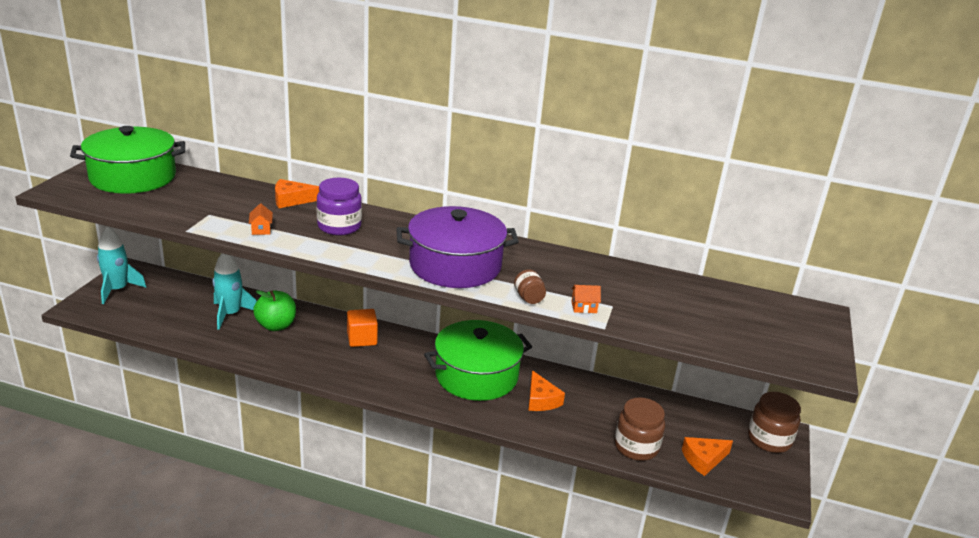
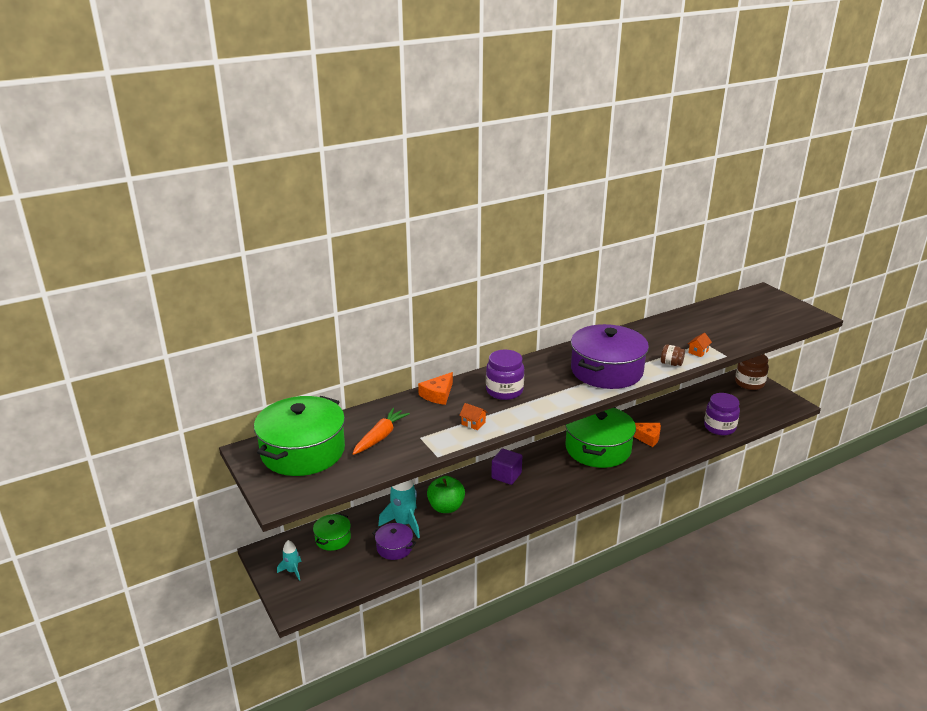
camera: 45 degrees left, 0 degrees up
(118, 290) = (292, 571): turquoise rocket -> turquoise rocket, size x0.55
(175, 290) = (333, 539): none -> green pot
(190, 198) = (380, 437): none -> orange carrot
(192, 323) = (394, 548): none -> purple pot
(362, 339) = (506, 475): orange cube -> purple cube
(636, 447) = (719, 427): brown jar -> purple jar
(703, 459) = (748, 412): orange cheese -> none

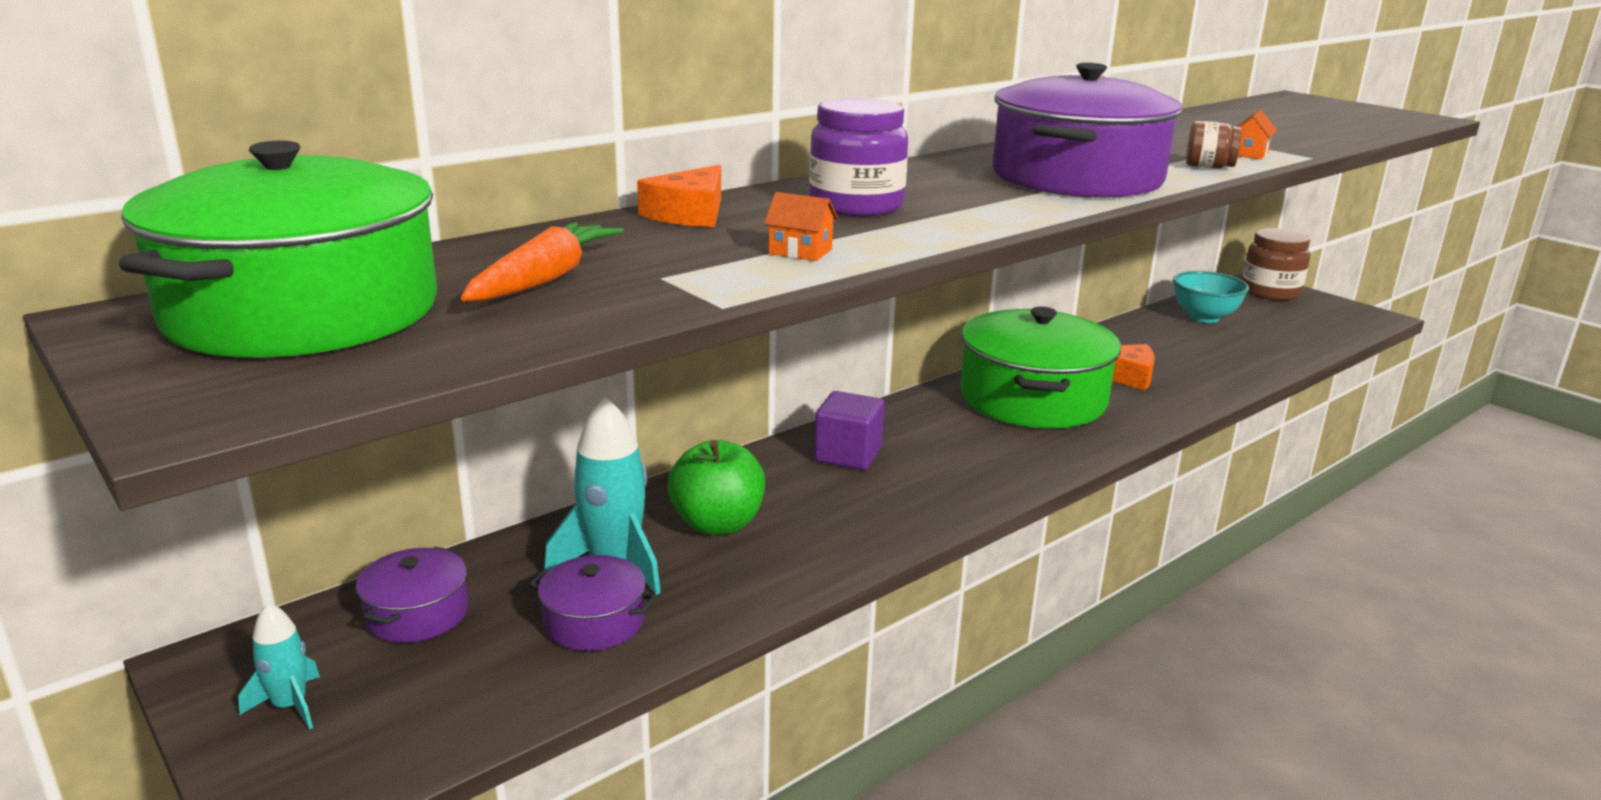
camera: 10 degrees left, 5 degrees down
(333, 539) = (417, 614): green pot -> purple pot
(705, 400) = (1204, 317): none -> turquoise bowl
(719, 427) = (1259, 354): purple jar -> none

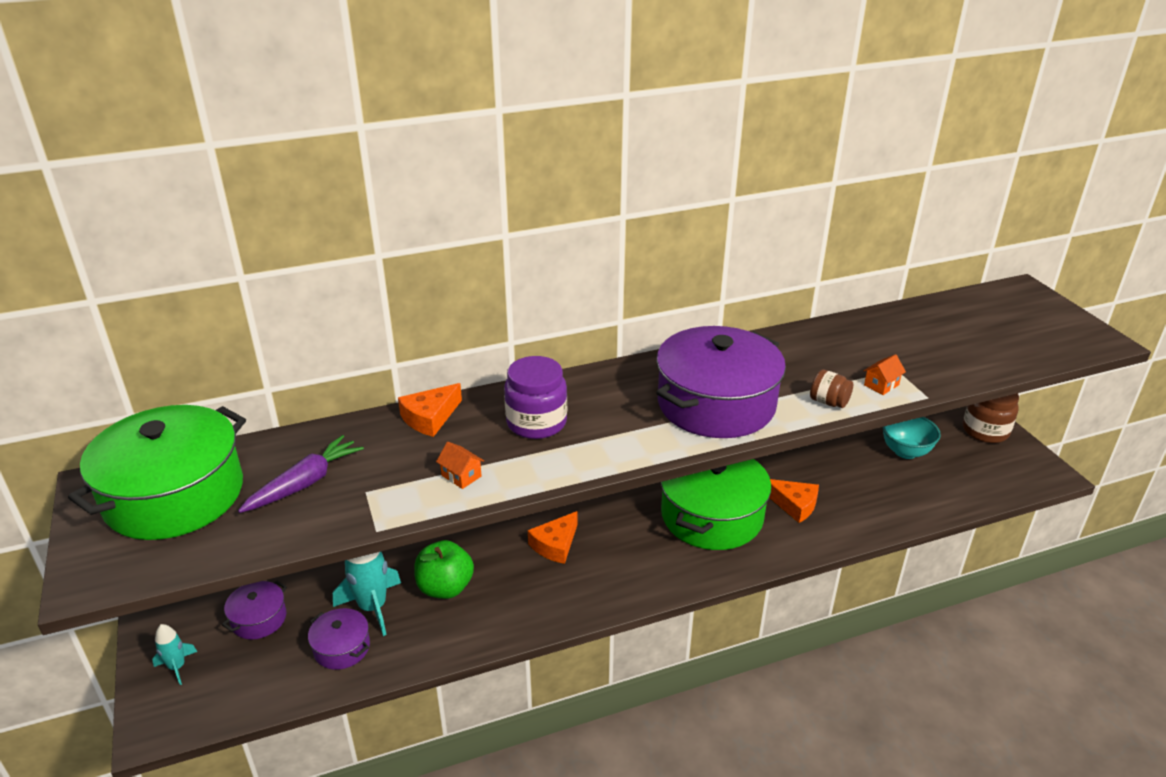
camera: 20 degrees right, 10 degrees up
(545, 279) = (305, 483): orange carrot -> purple carrot
(848, 455) = (555, 545): purple cube -> orange cheese

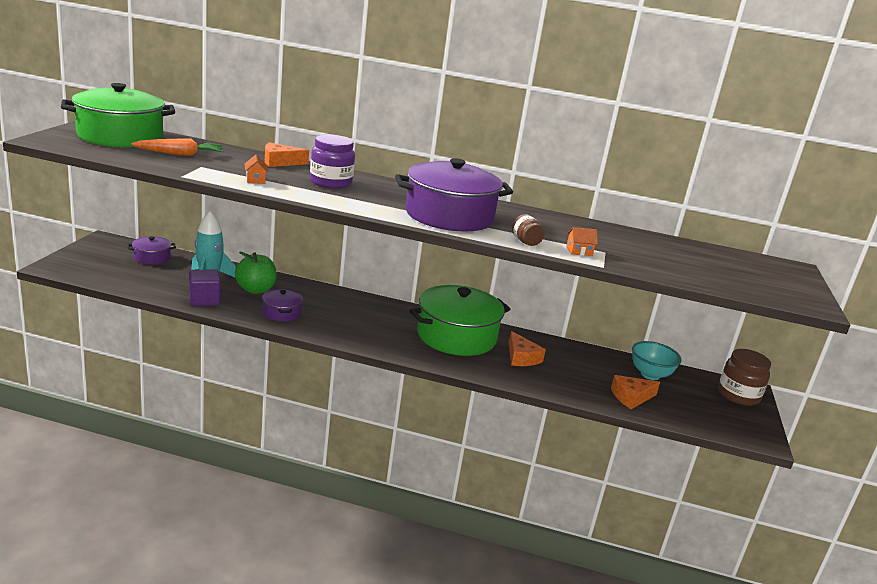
camera: 30 degrees right, 10 degrees down
(177, 667) = (93, 255): turquoise rocket -> none
(305, 483) = (180, 154): purple carrot -> orange carrot
(342, 648) = (172, 284): purple pot -> purple pot (281, 313)
(412, 647) = (204, 300): none -> purple cube
(555, 545) = (341, 303): orange cheese -> orange cheese (631, 397)

